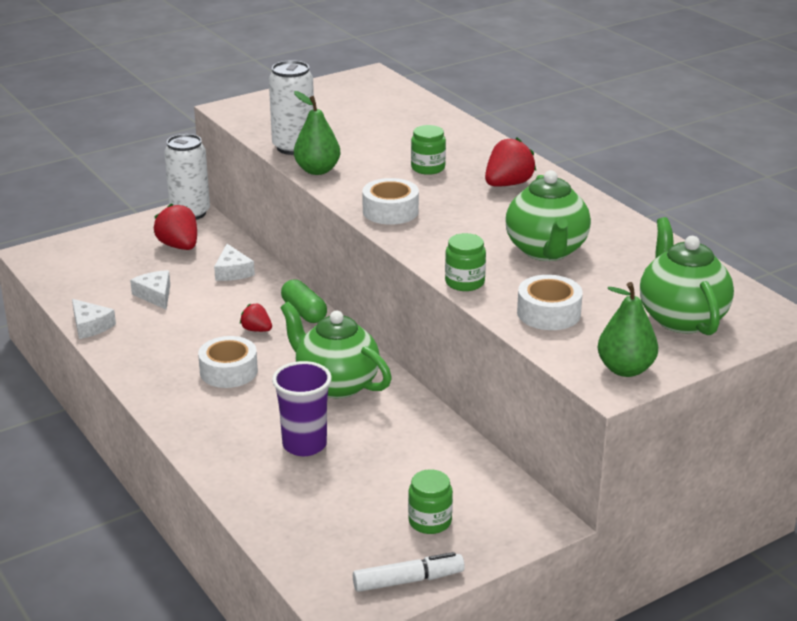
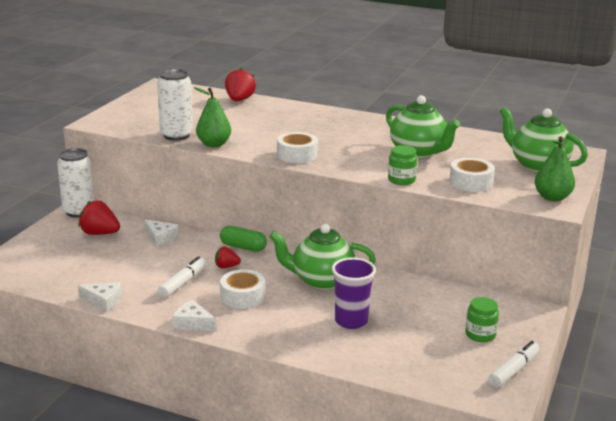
camera: 35 degrees left, 5 degrees down
(155, 295) = (125, 268): white cheese -> white cheese (192, 323)
(189, 333) = (183, 282): none -> white marker
(428, 168) = (281, 127): green jar -> none
(508, 184) = (342, 124): red strawberry -> red strawberry (239, 100)

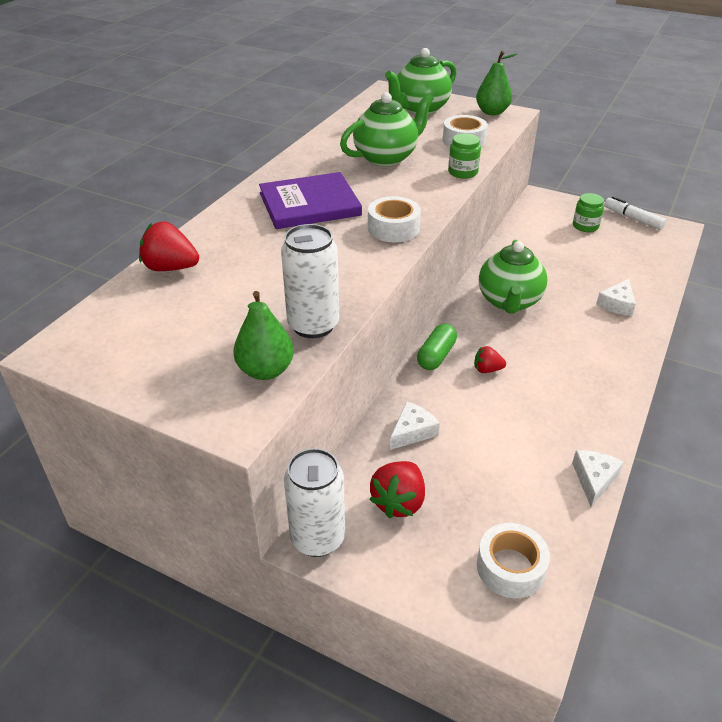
camera: 85 degrees left, 15 degrees up
(183, 282) = (532, 406): white marker -> none
(192, 323) = (621, 395): white cheese -> white cheese (617, 304)
(214, 144) = (353, 290): green pear -> green pear (266, 370)
(226, 266) = (487, 369): red strawberry -> red strawberry turned 90 degrees clockwise
(242, 296) = (554, 357): white tape -> white tape (510, 567)
(328, 130) = (309, 204): none -> purple book
(351, 321) = (583, 289): purple cup -> none

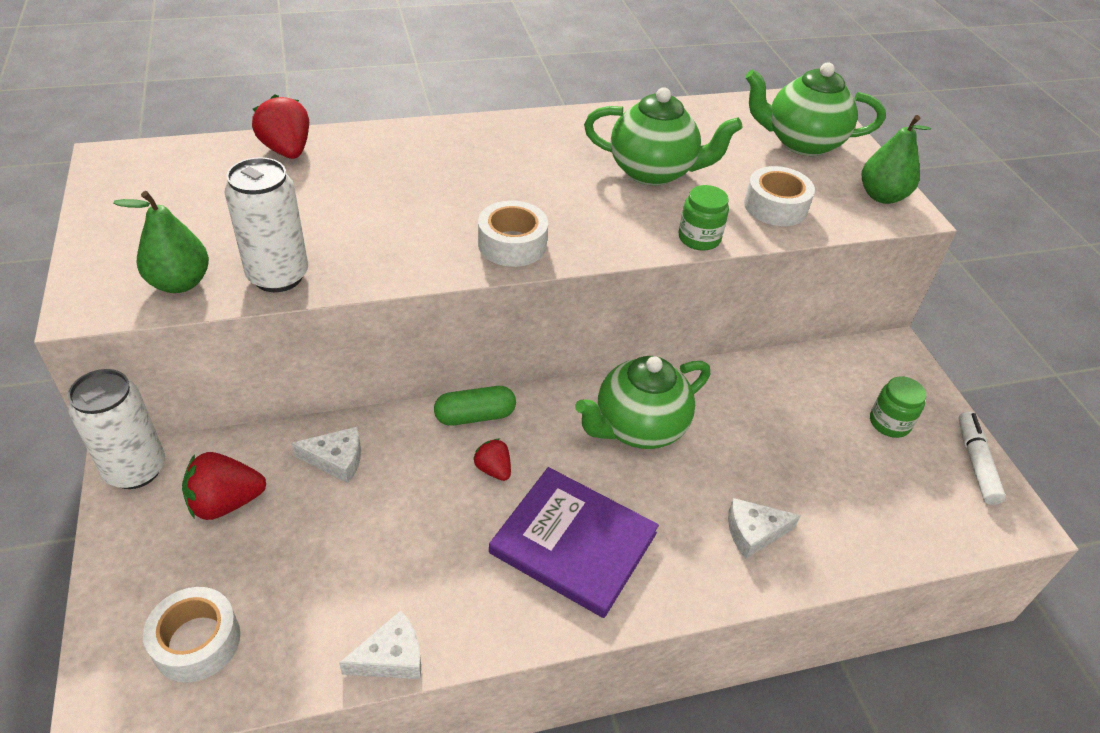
camera: 45 degrees right, 5 degrees up
(309, 204) = (490, 170): purple book -> purple book (573, 543)

